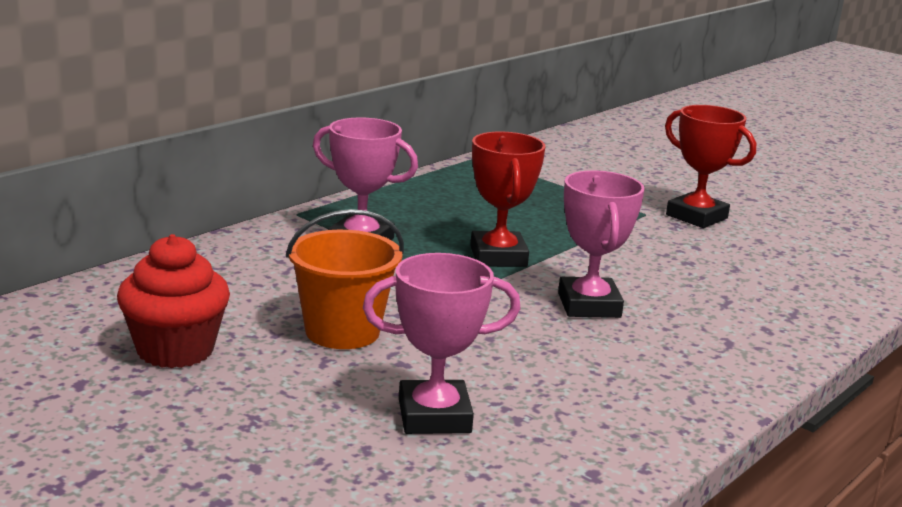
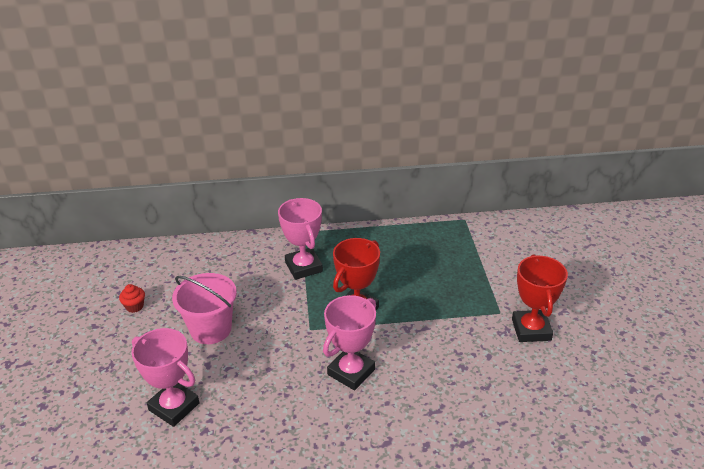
camera: 45 degrees right, 15 degrees up
(175, 350) = (134, 306): red cupcake -> red cupcake, size x0.46
(342, 331) = (211, 329): orange bucket -> pink bucket

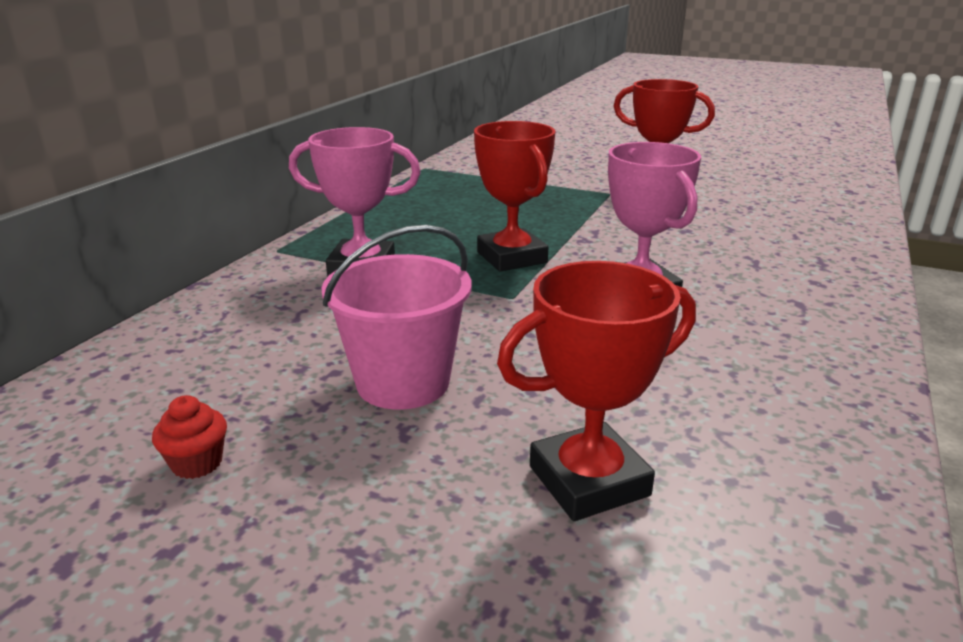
camera: 60 degrees left, 10 degrees down
(174, 406) = (588, 481): pink trophy -> red trophy

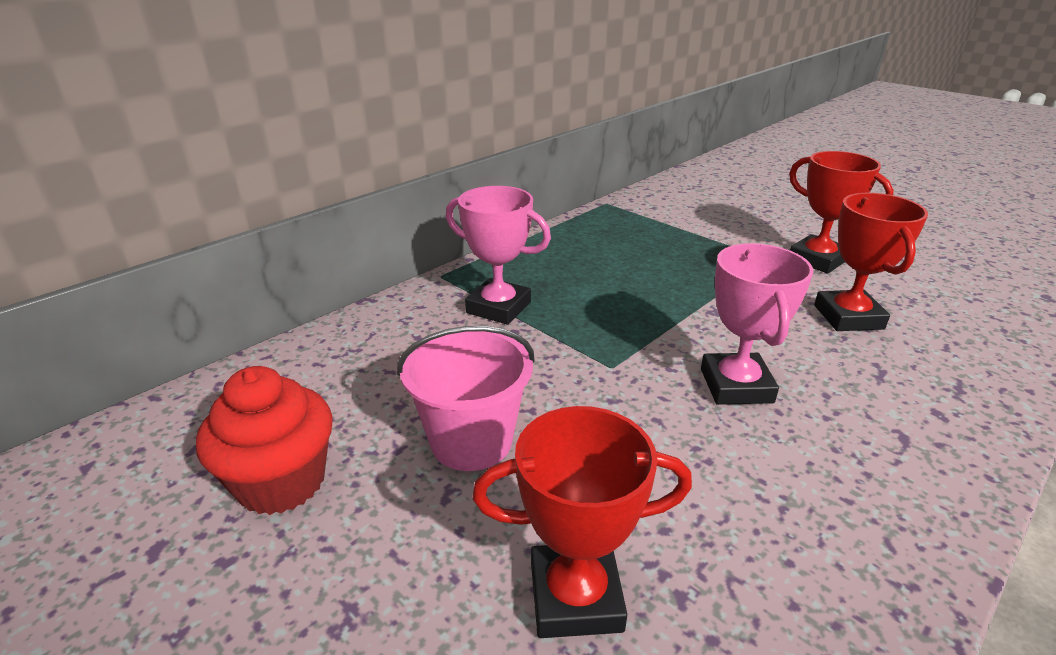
camera: 20 degrees right, 5 degrees up
(197, 463) = (281, 482): red cupcake -> red cupcake, size x2.18
(511, 257) = (634, 320): red trophy -> red trophy (848, 317)

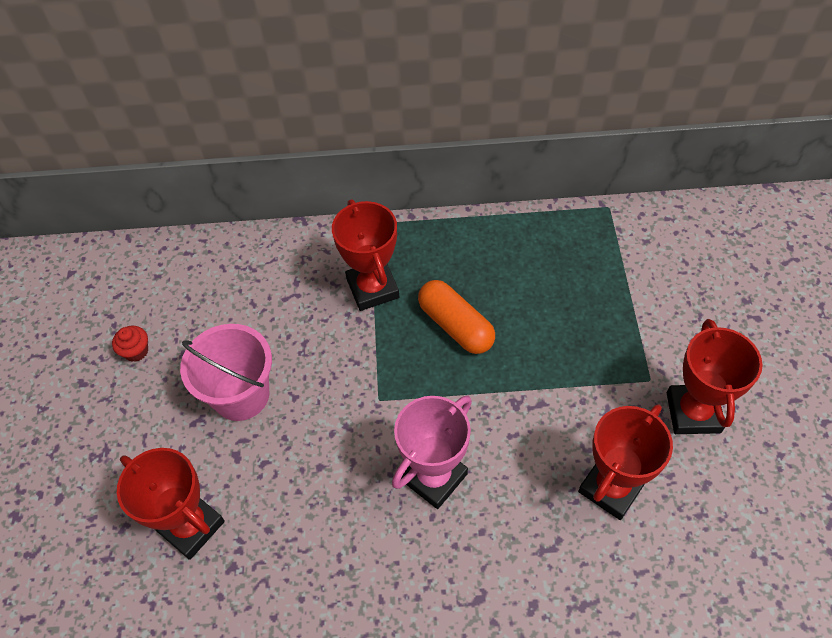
camera: 45 degrees right, 25 degrees up
(281, 482) = (136, 351): red cupcake -> red cupcake, size x0.46
(498, 307) = (372, 288): pink trophy -> red trophy
(600, 295) = (455, 325): none -> orange capsule

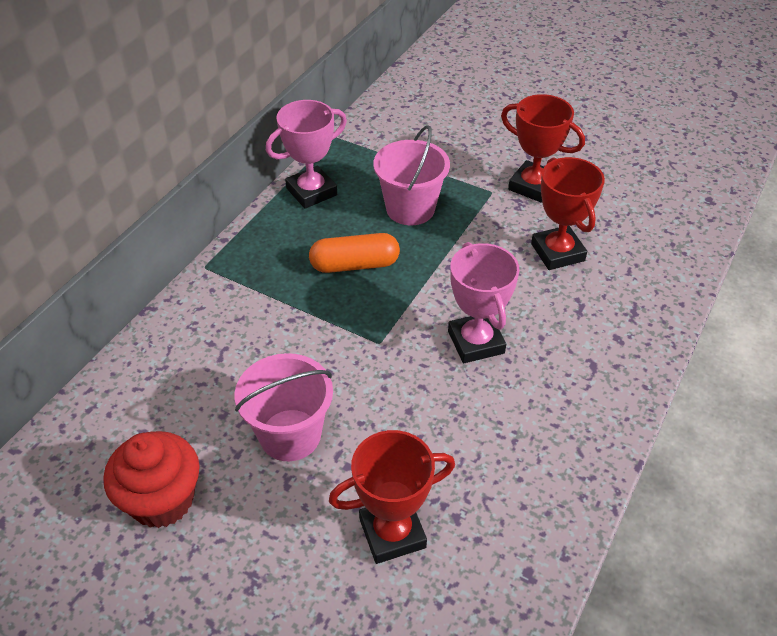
camera: 60 degrees left, 10 degrees down
(136, 351) = (162, 500): red cupcake -> red cupcake, size x2.18
(372, 288) = (270, 296): red trophy -> none
(519, 237) = (311, 192): none -> pink trophy
(564, 325) = (410, 209): none -> pink bucket

